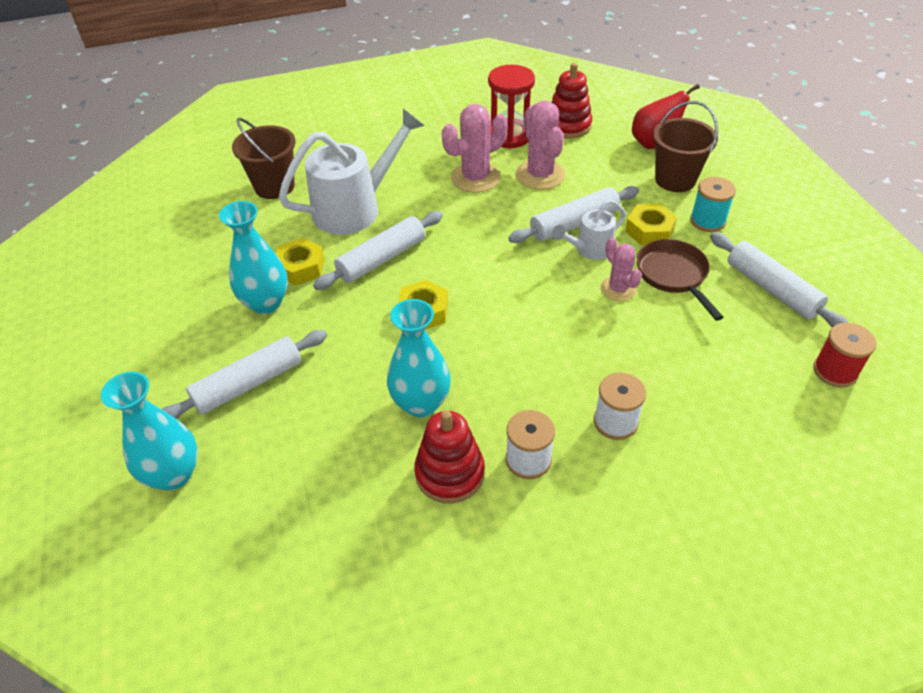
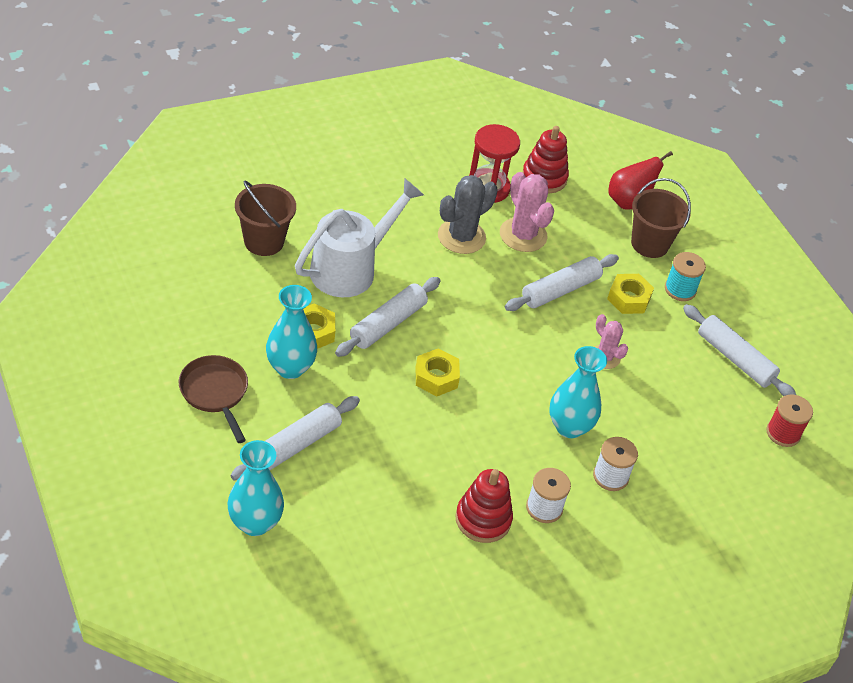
camera: 15 degrees left, 0 degrees up
(421, 403) = (449, 461): turquoise vase -> turquoise vase (569, 427)
(475, 178) = (461, 237): pink cactus -> grey cactus
(589, 249) = (576, 317): white watering can -> none
(673, 275) = (652, 344): brown pan -> brown pan (215, 393)

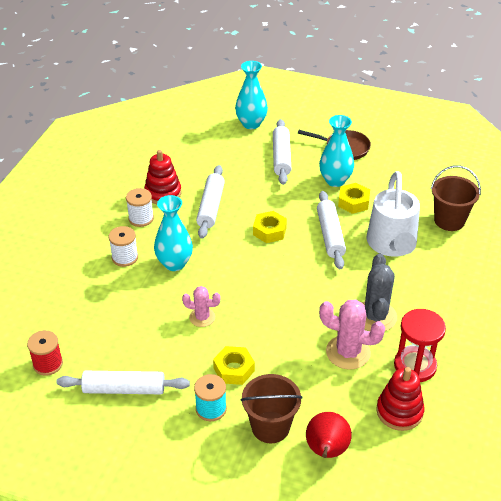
camera: 140 degrees right, 5 degrees down
(560, 290) = (278, 336): white rolling pin -> white rolling pin (211, 207)

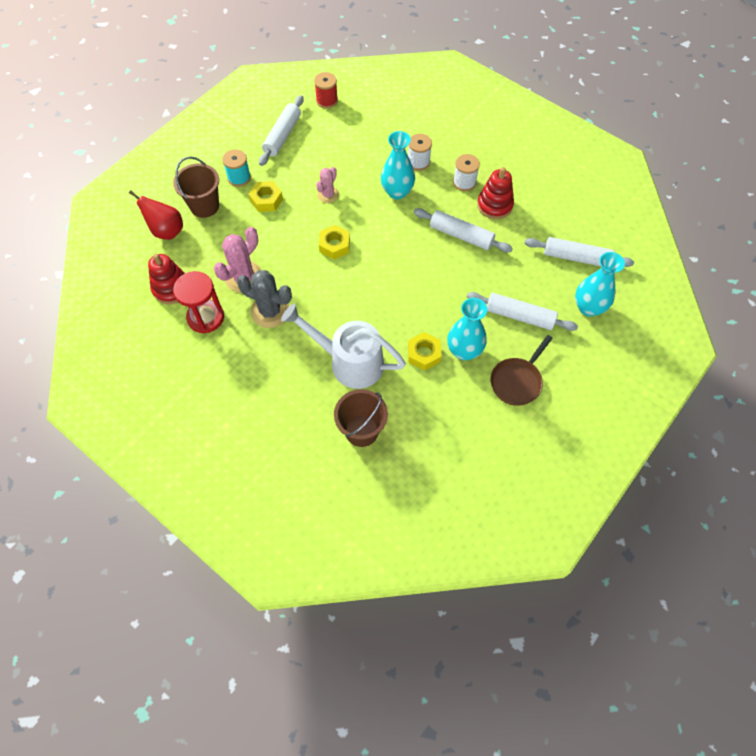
camera: 110 degrees right, 20 degrees up
(269, 231) = (410, 270): yellow nut -> yellow nut (334, 245)
(330, 235) = (384, 316): white rolling pin -> white rolling pin (576, 257)

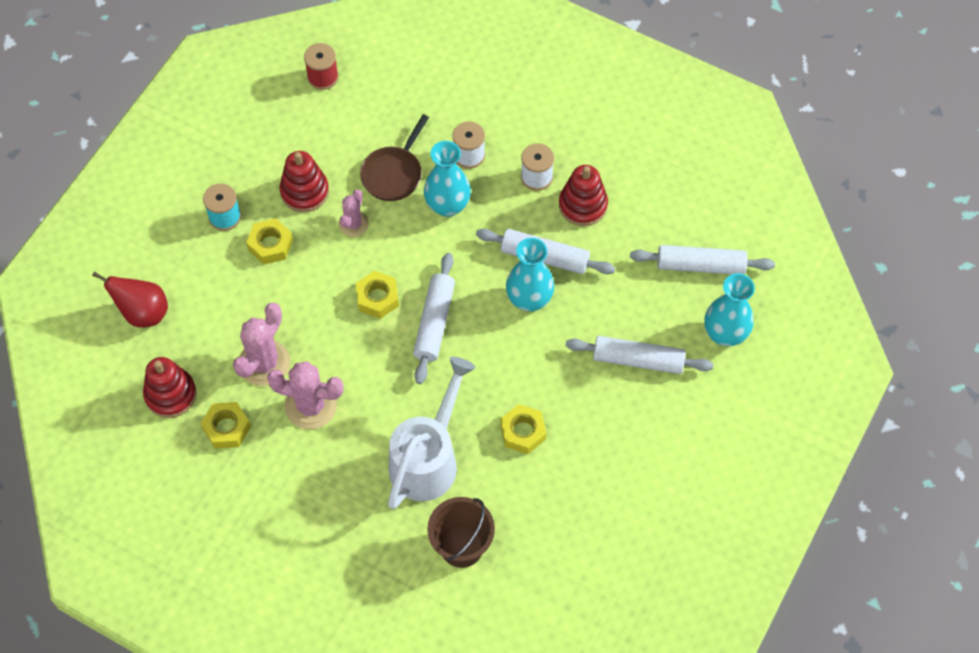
camera: 10 degrees left, 0 degrees up
(204, 206) = (187, 267): brown bucket -> none
(205, 317) = (227, 428): red hourglass -> yellow nut
(270, 311) = (311, 405): grey cactus -> pink cactus
(282, 135) = (271, 142): white rolling pin -> white rolling pin (434, 322)
(298, 169) = (304, 191): none -> red stacking toy
(349, 362) = (428, 458): white watering can -> white watering can turned 105 degrees clockwise
(464, 351) = (574, 419): turquoise vase -> turquoise vase (529, 299)
(517, 381) = (647, 449): brown pan -> brown pan (393, 173)

